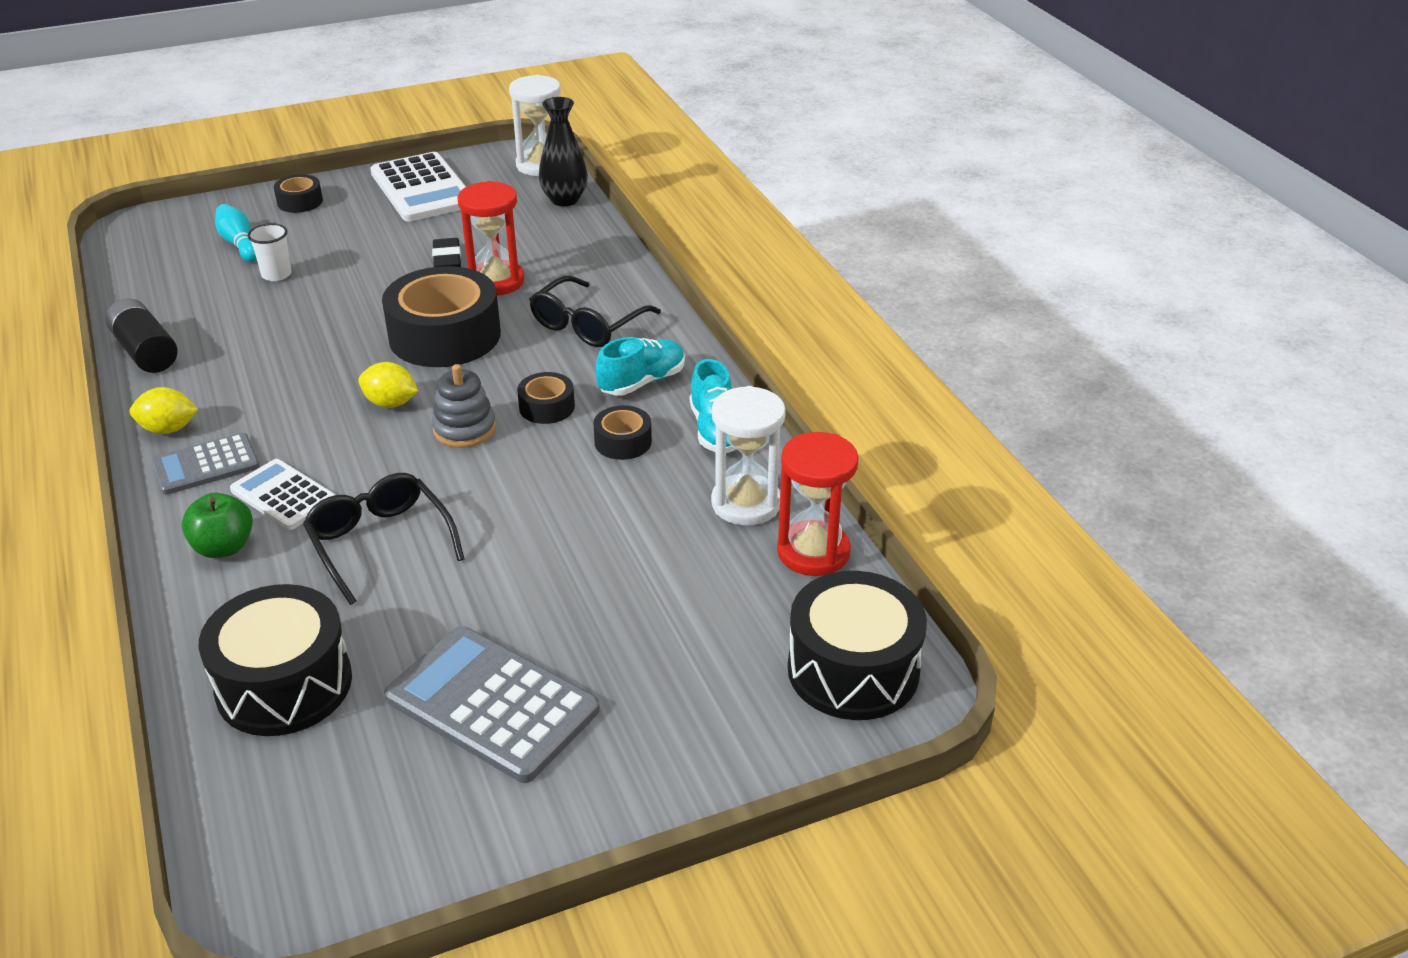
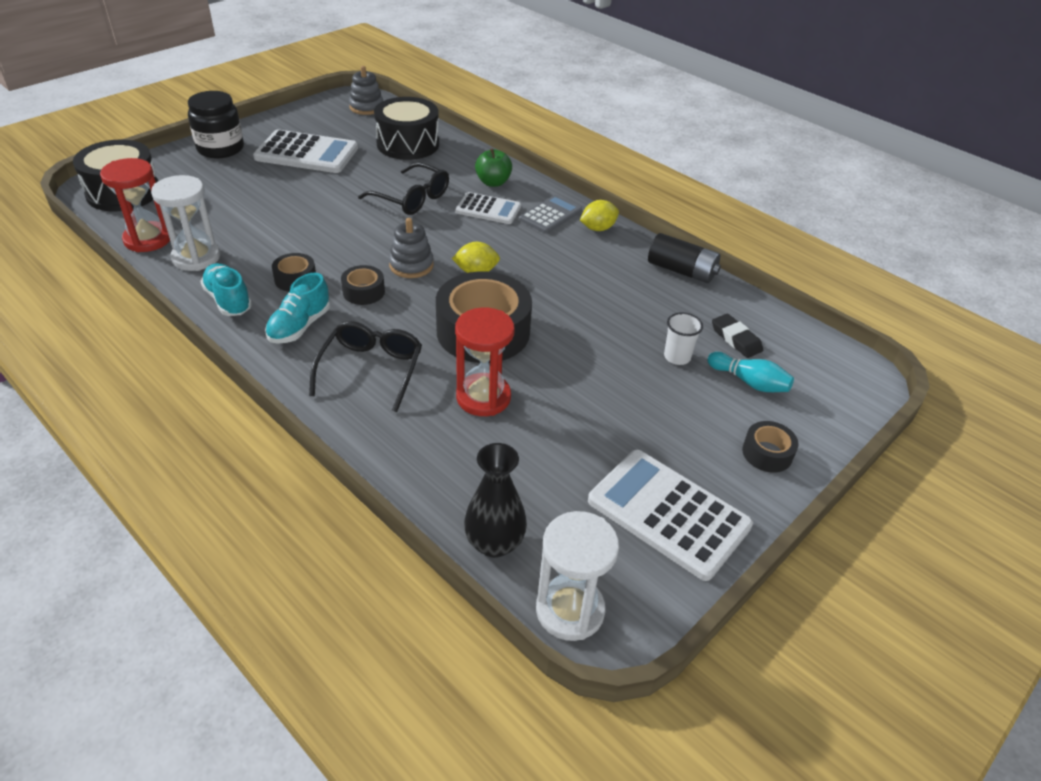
camera: 155 degrees right, 5 degrees up
(275, 848) = (366, 107): none -> grey stacking toy
(447, 259) = (550, 413): black eraser -> black eraser (736, 339)
(492, 704) = (306, 153): grey calculator -> white calculator
(655, 763) = (220, 148): none -> black jar

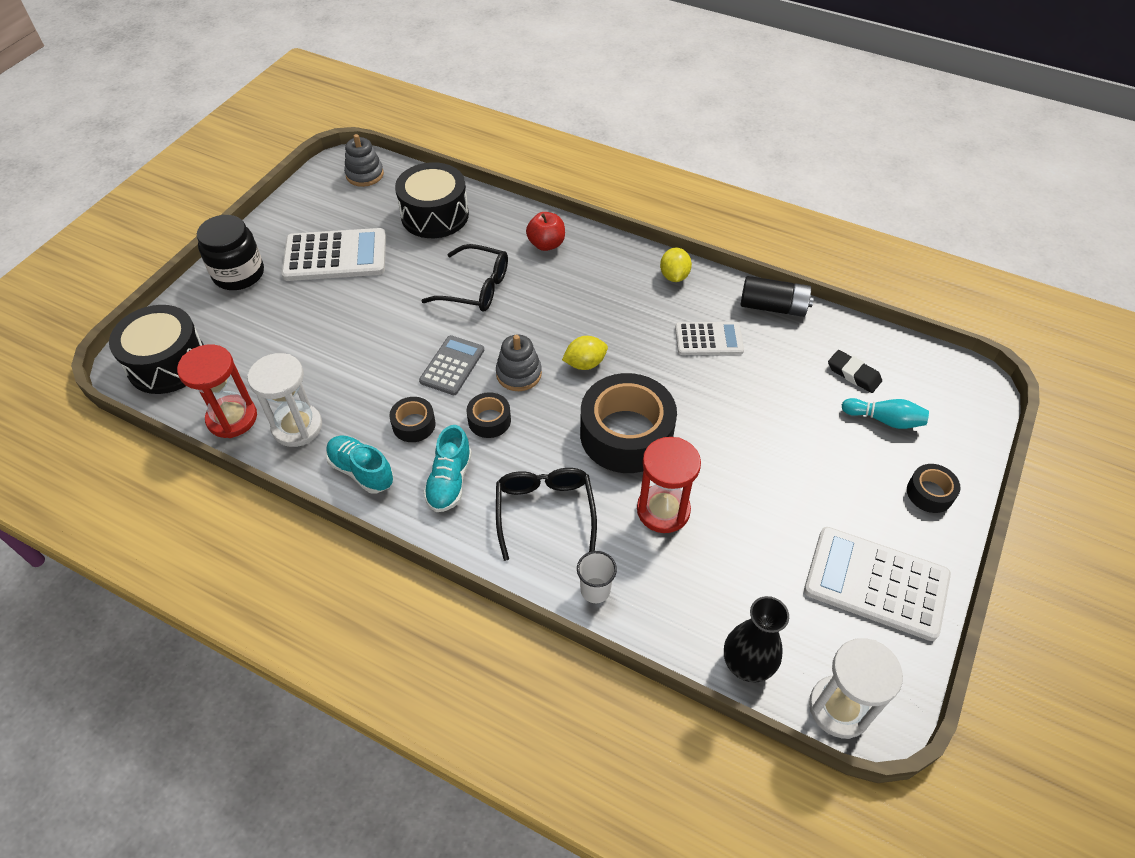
camera: 15 degrees left, 10 degrees up
(488, 209) = (558, 281): white calculator -> white calculator (708, 339)
(493, 182) = (546, 244): green apple -> red apple
(550, 215) = (621, 271): grey calculator -> grey calculator (452, 365)
(598, 228) = (674, 276): yellow lemon -> yellow lemon turned 45 degrees counterclockwise
(677, 357) = (812, 410): white cup -> white cup (595, 590)

